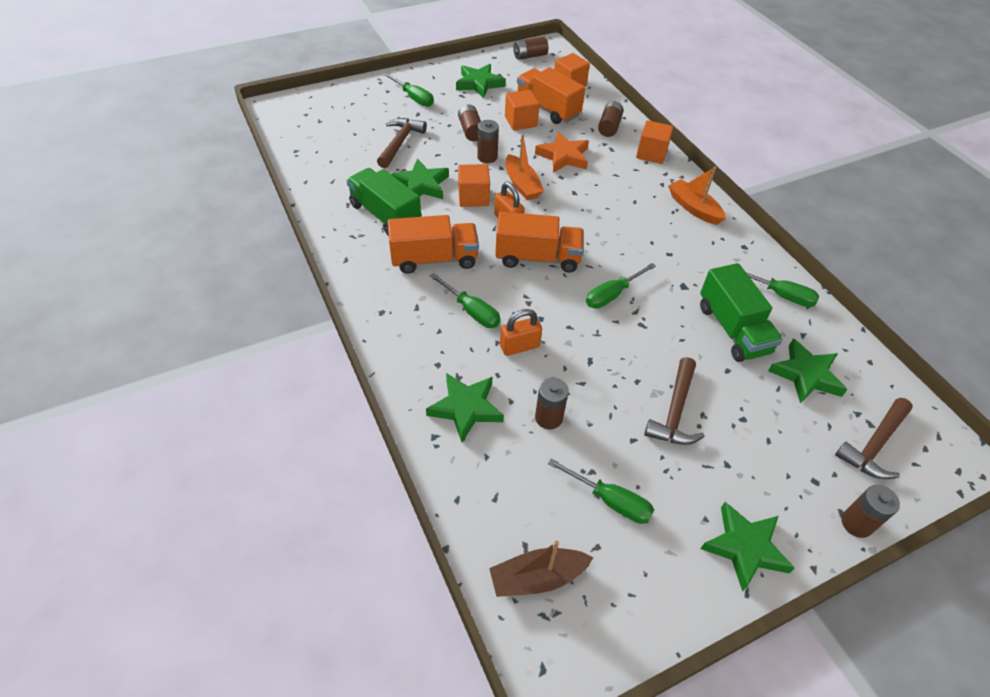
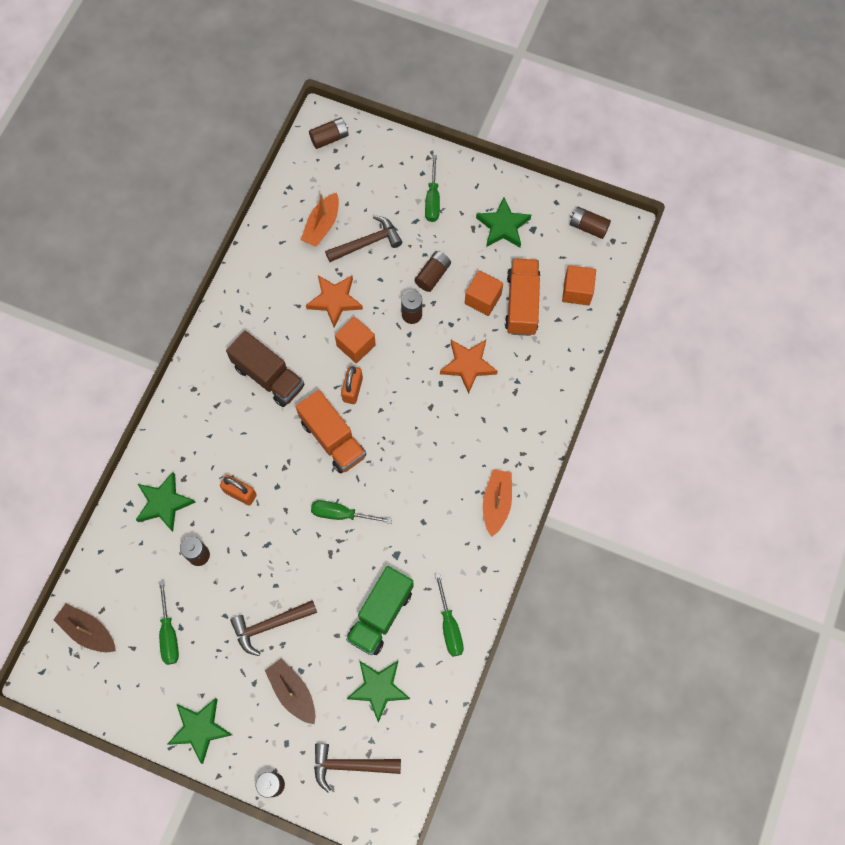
camera: 50 degrees right, 20 degrees up
(385, 215) = (280, 308): green truck -> none
(421, 185) = (335, 300): green star -> orange star
(434, 259) = (269, 376): orange truck -> brown truck
(472, 311) = (243, 440): green screwdriver -> none
(522, 185) = (403, 365): orange boat -> orange boat (322, 226)
(609, 127) = (545, 367): brown battery -> brown battery (329, 138)
(651, 153) = (539, 425): orange cube -> none
(762, 439) = (293, 692): none -> brown boat

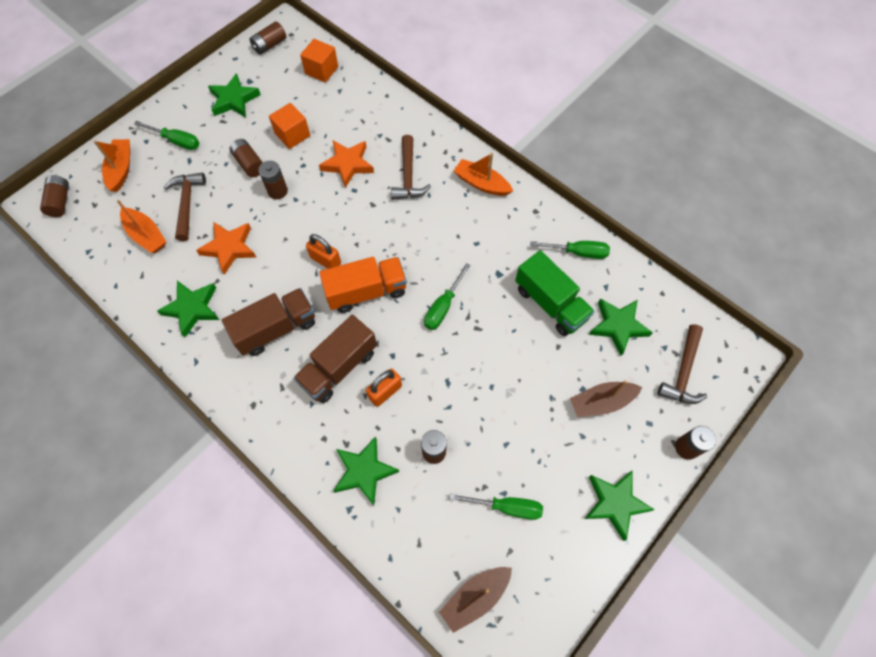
camera: 70 degrees left, 5 degrees down
(250, 445) = (339, 367): none -> brown truck
(264, 299) = (192, 308): none -> green star
(270, 625) = (529, 403): brown hammer -> brown hammer (408, 176)
(356, 345) = (283, 244): orange cube -> none
(382, 169) = (121, 169): none -> orange boat
(521, 304) = (312, 109): orange truck -> none

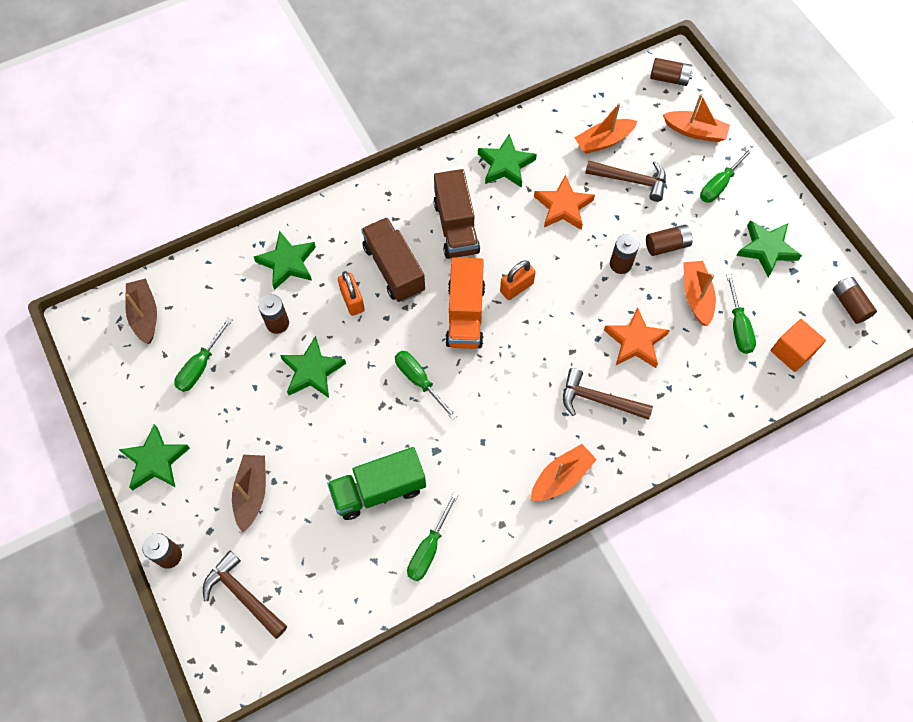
camera: 110 degrees right, 0 degrees up
(292, 135) = (696, 296): orange cube -> orange boat
(311, 104) = (738, 326): none -> green screwdriver
(618, 326) = (323, 550): green star -> green star (312, 371)

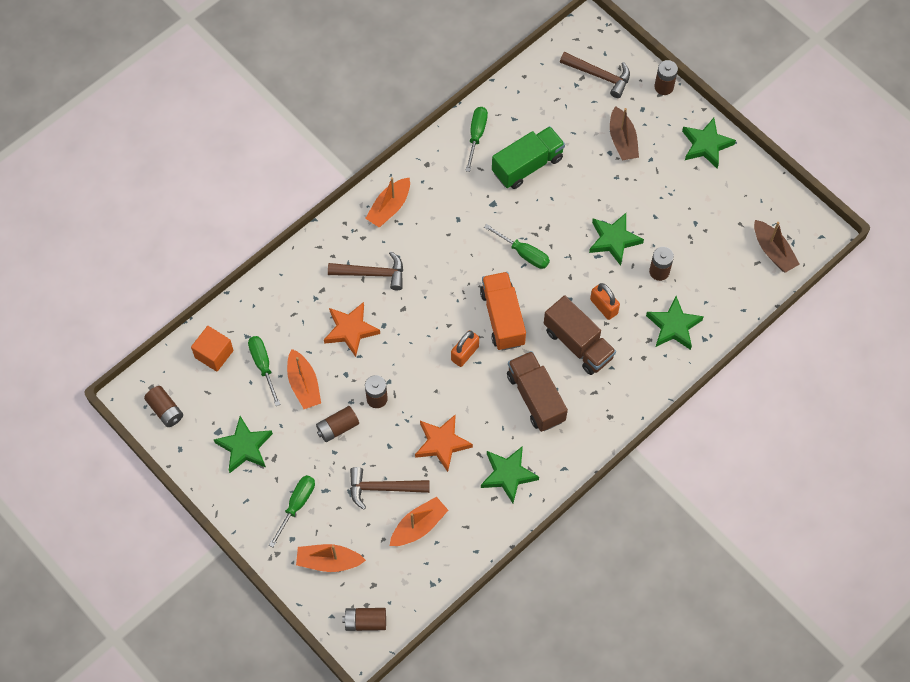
camera: 165 degrees right, 0 degrees up
(200, 366) = (706, 222): green screwdriver -> none

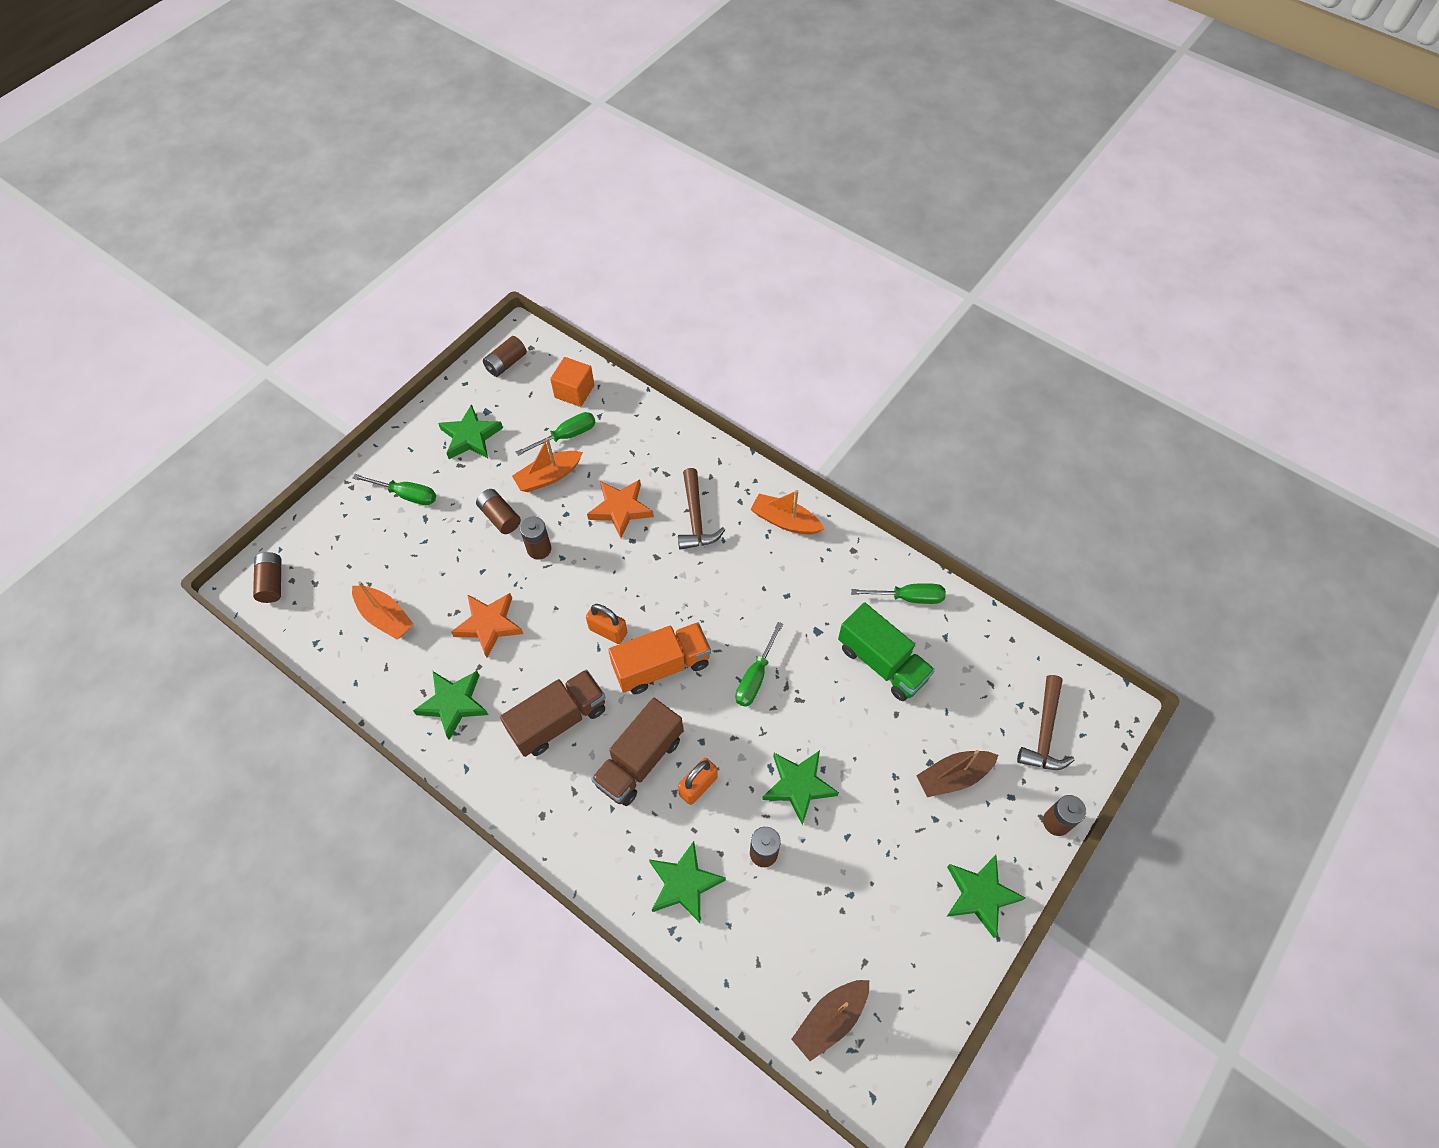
camera: 80 degrees right, 5 degrees down
(329, 561) = (342, 536): orange boat -> none
(383, 488) = (430, 573): brown hammer -> none

